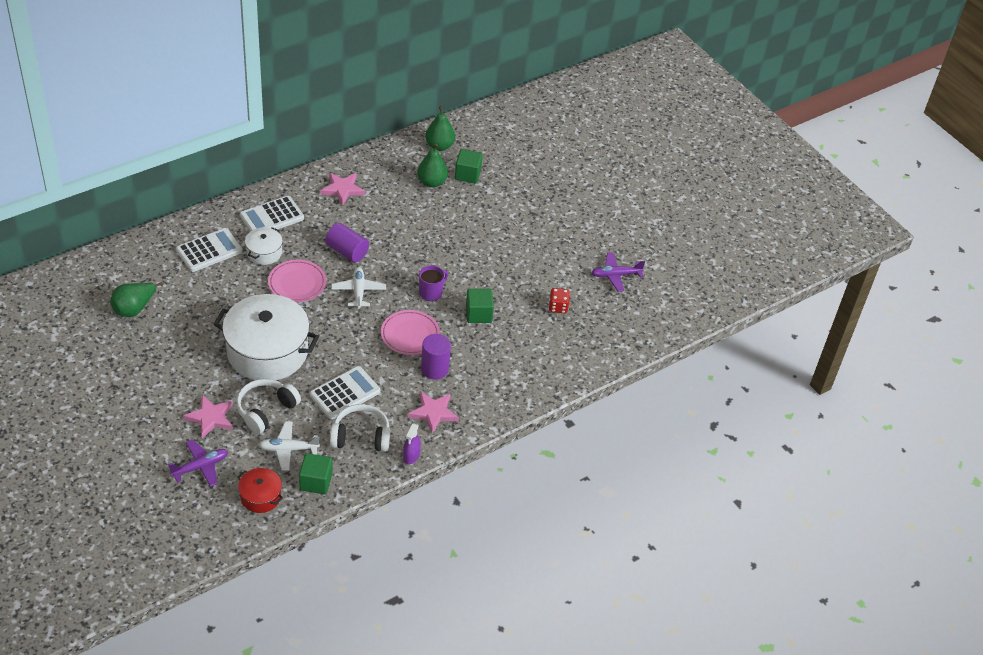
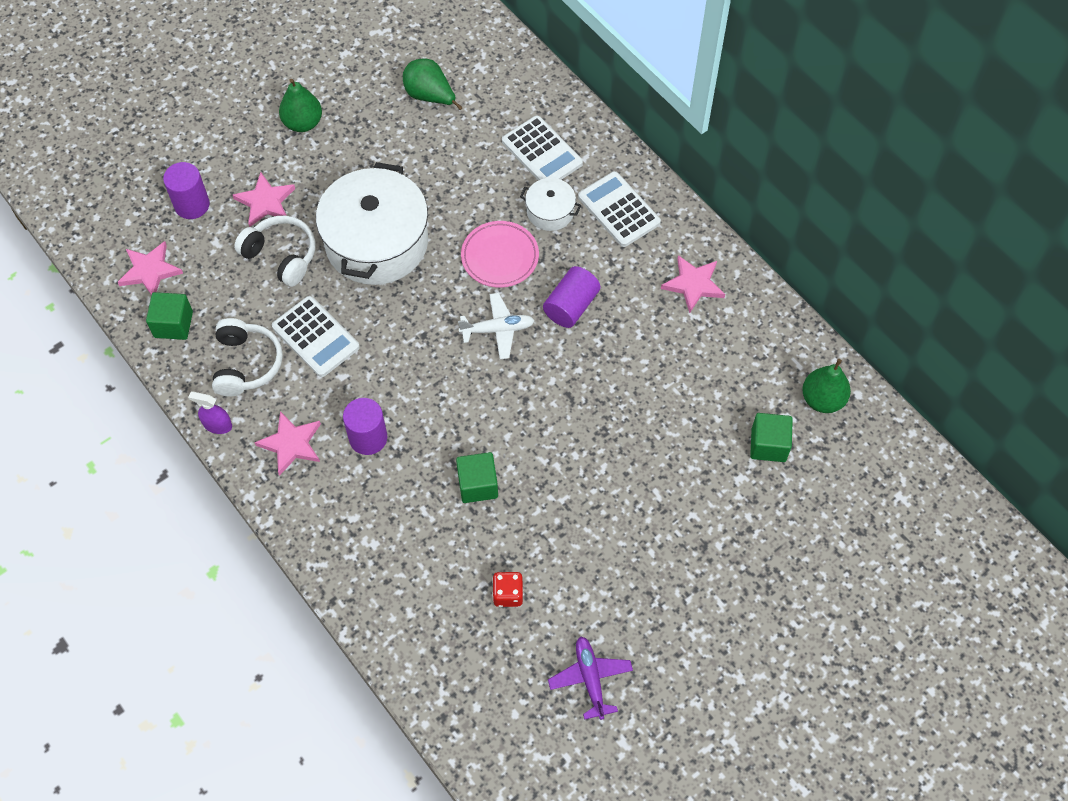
camera: 90 degrees right, 15 degrees up
(200, 467) = (192, 205): purple plane -> purple cylinder
(260, 496) = (150, 271): red pot -> pink star
(288, 449) = (222, 288): white plane -> none
(410, 335) = (426, 401): pink plate -> none
(431, 292) = (510, 419): purple mug -> none
(432, 182) = (738, 397): green pear -> green pear (303, 123)

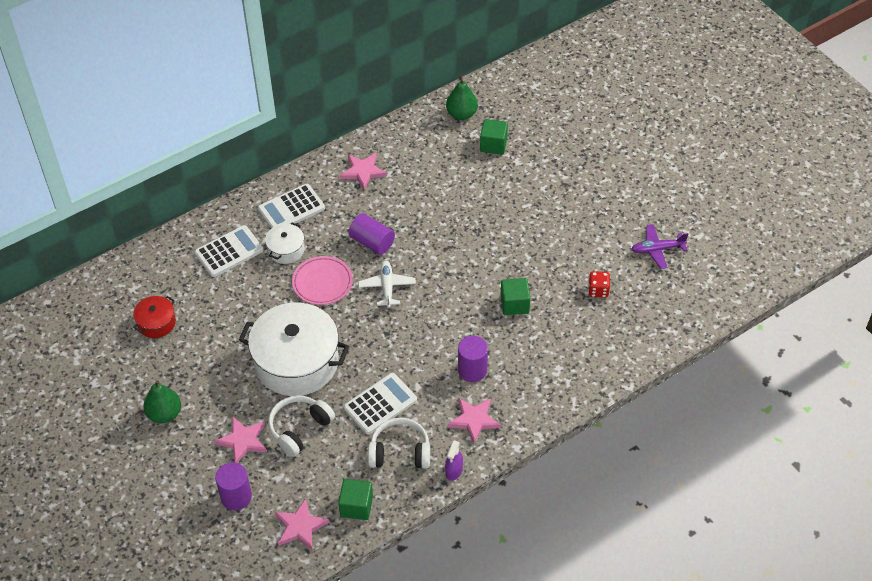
camera: 85 degrees left, 10 degrees down
(430, 96) = (156, 323): green pear -> red pot

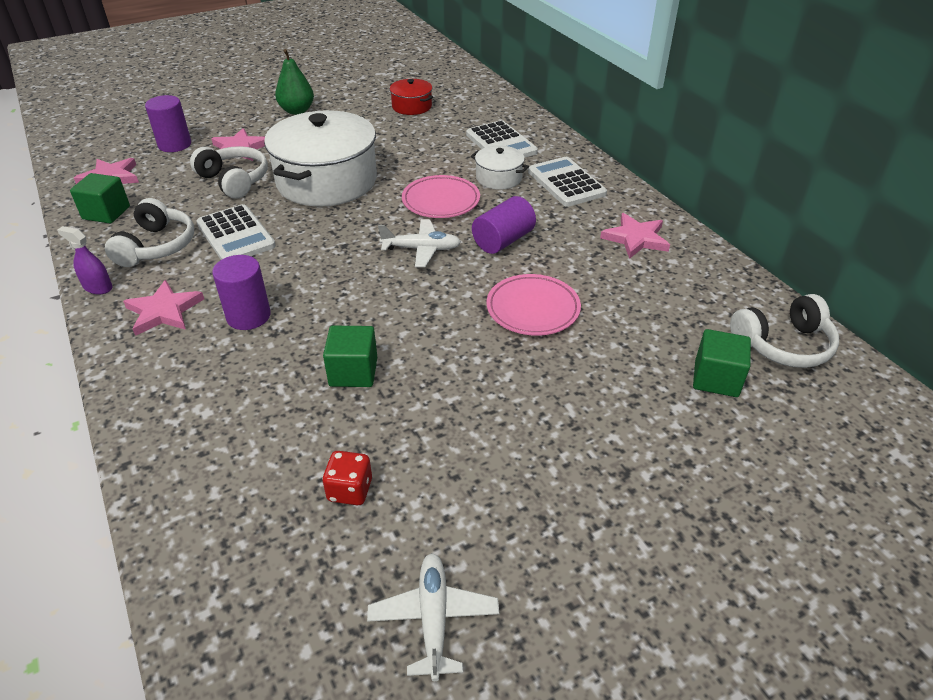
camera: 95 degrees right, 10 degrees down
(445, 223) = (533, 309): none -> pink plate
(461, 114) = (783, 345): green pear -> white headphones
(657, 249) = (433, 618): purple plane -> white plane

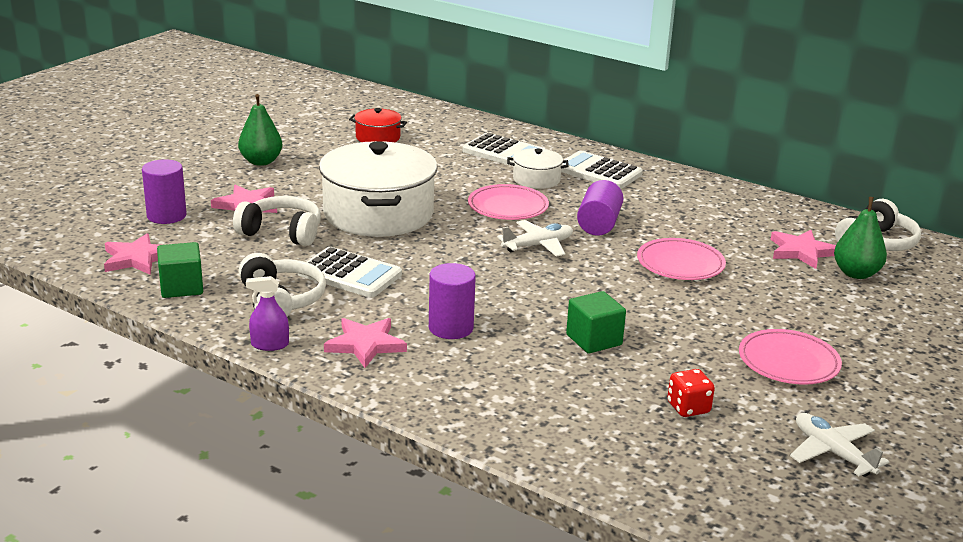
camera: 30 degrees left, 15 degrees down
(516, 471) = (788, 362): none -> pink plate
(636, 238) = (701, 200): pink star -> pink star (801, 251)
(716, 379) = (856, 274): green cube -> green pear

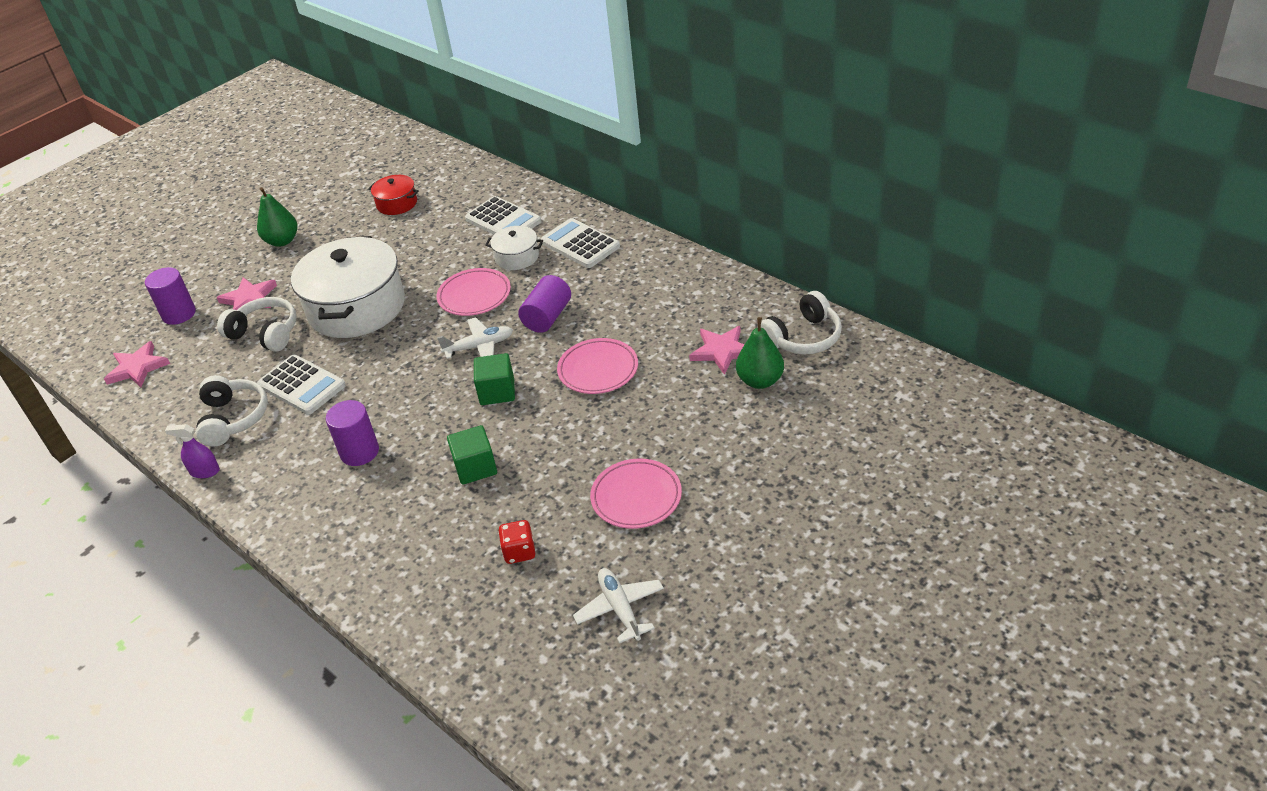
camera: 15 degrees right, 15 degrees up
(181, 287) = (160, 402): green cube -> green cube (497, 392)
(365, 344) = (281, 472): pink star -> none

